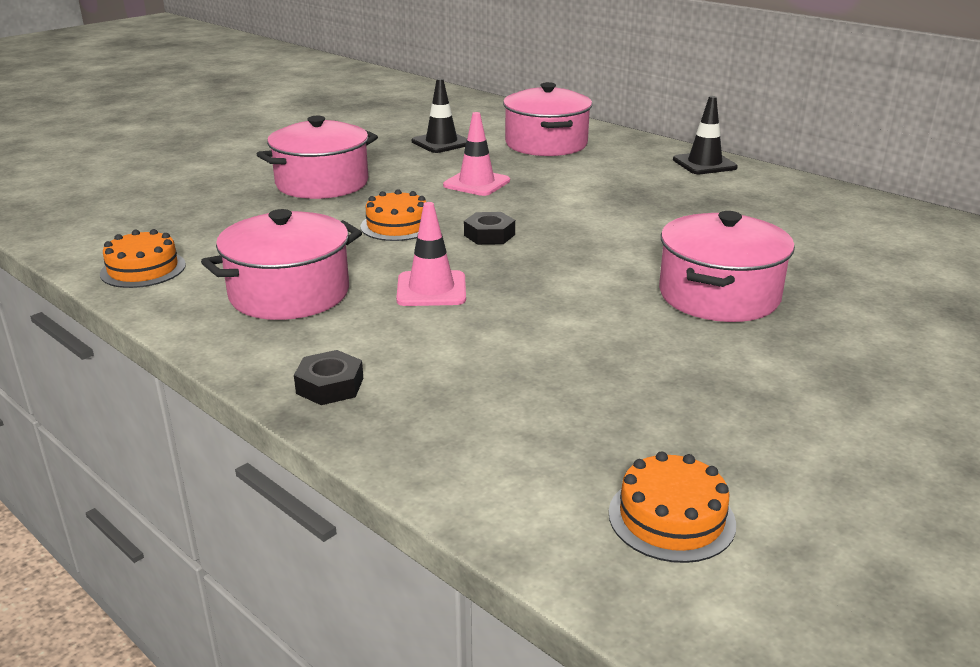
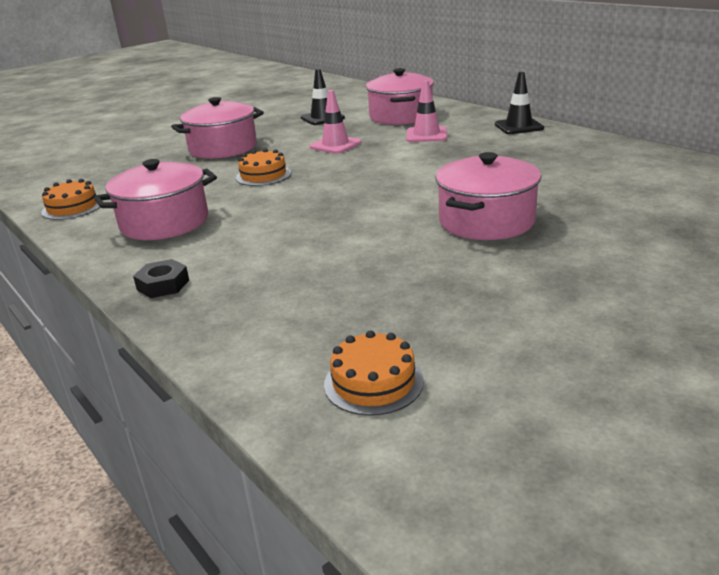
camera: 10 degrees right, 0 degrees up
(431, 289) = (267, 219): pink traffic cone -> pink traffic cone (426, 135)
(489, 235) = (328, 180): black nut -> none

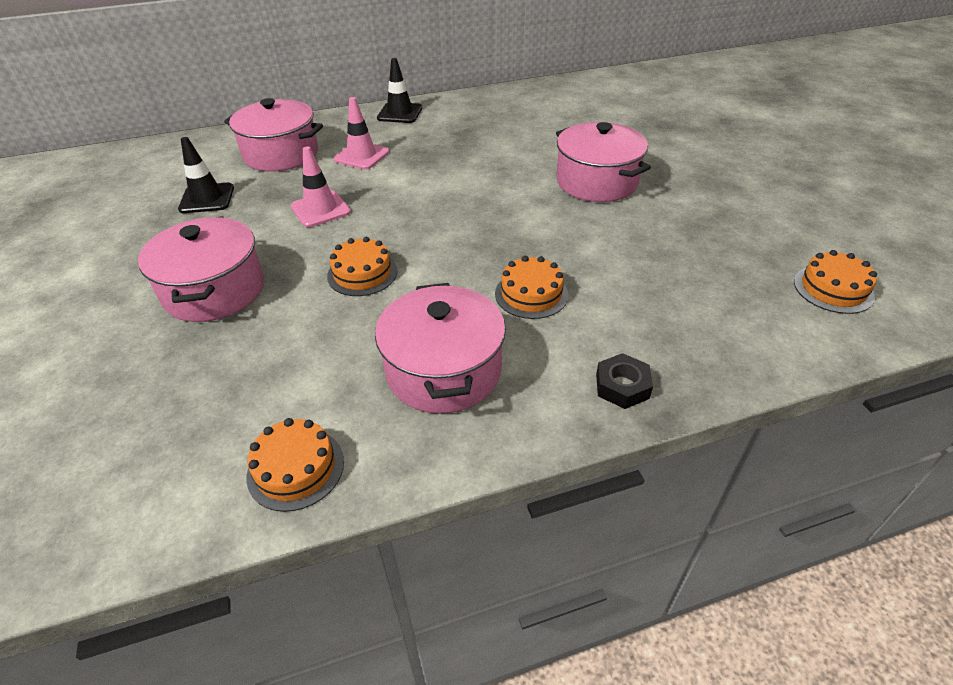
camera: 70 degrees left, 15 degrees up
(269, 230) = (531, 294): none -> orange cake

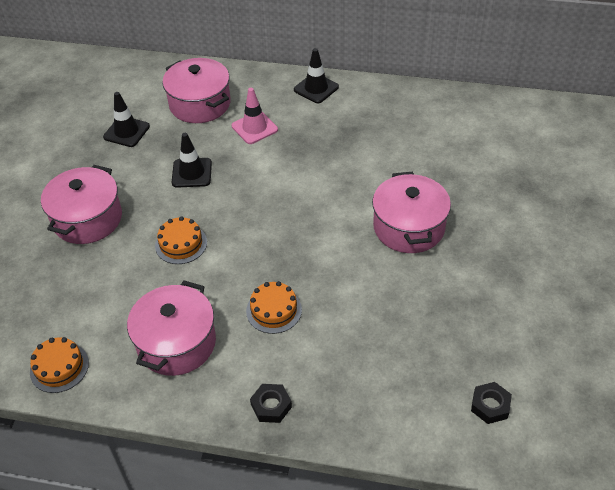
camera: 30 degrees right, 5 degrees up
(320, 209) = (192, 173): pink traffic cone -> black traffic cone
(833, 289) = (490, 406): orange cake -> black nut

